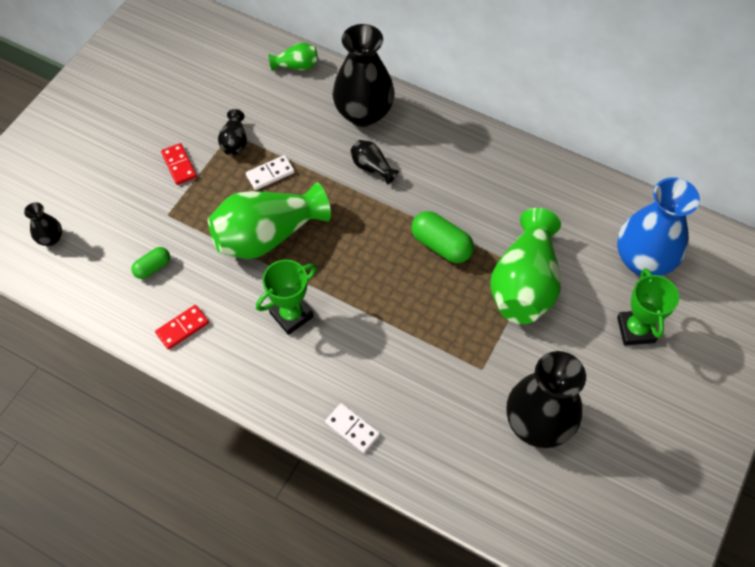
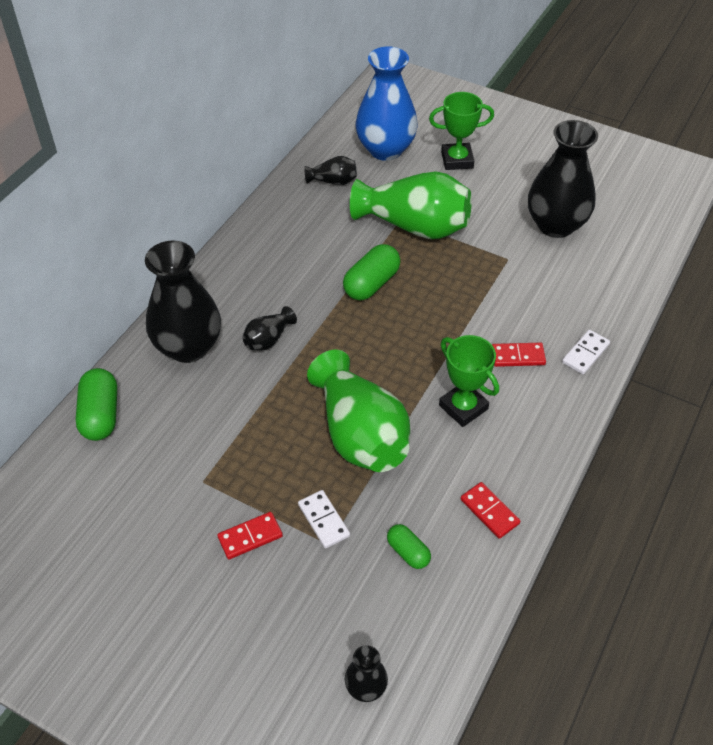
camera: 90 degrees left, 10 degrees down
(234, 142) = (217, 476): black vase -> black vase (333, 181)
(270, 174) = (271, 435): white domino -> white domino (324, 520)
(296, 66) = (101, 415): green vase -> green capsule
(350, 366) = (518, 356): none -> red domino

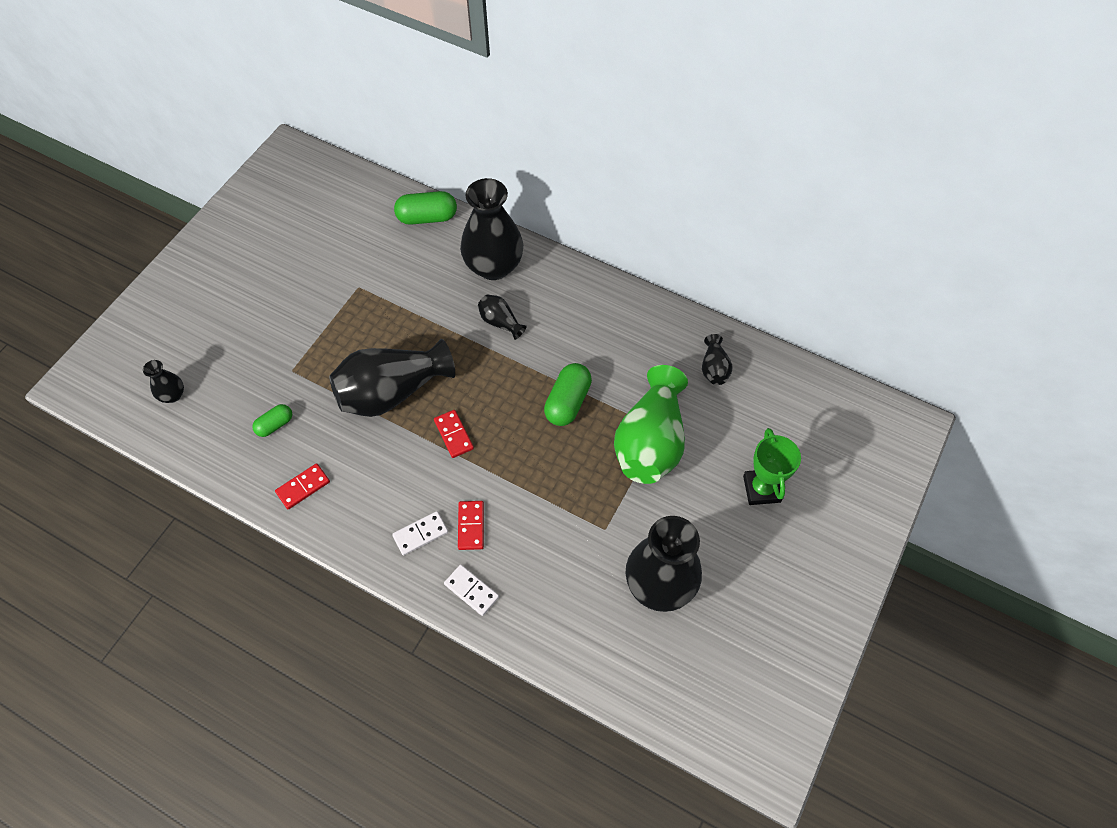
camera: 90 degrees right, 10 degrees up
(250, 537) = (305, 320): red domino -> red domino (454, 434)
(324, 520) = (312, 367): white domino -> white domino (420, 534)
(360, 434) = (392, 392): green vase -> black vase
(371, 284) = (567, 402): green capsule -> green capsule turned 75 degrees clockwise
(385, 149) = (771, 417): blue vase -> none
(463, 407) = (414, 474): green trophy -> none

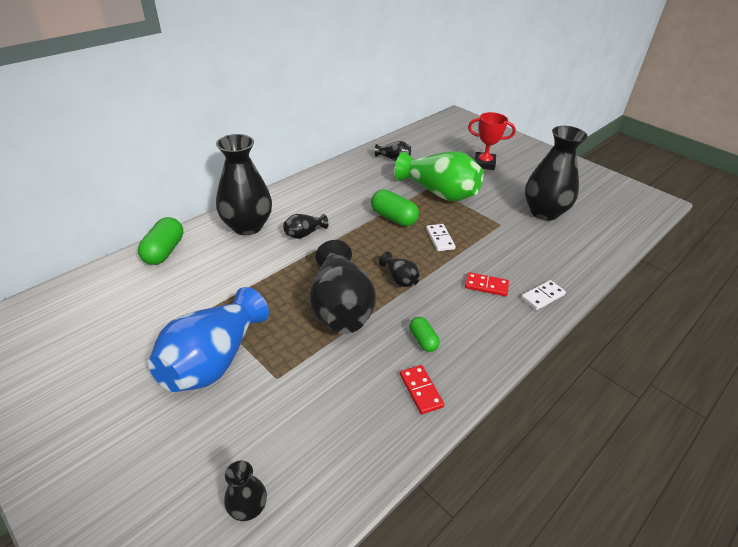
camera: 75 degrees left, 20 degrees down
(275, 425) = (338, 403): green capsule -> green capsule (423, 340)
(300, 317) = (213, 360): none -> blue vase
(420, 534) = (488, 316): white domino -> white domino (440, 239)
(454, 434) = (399, 279): red domino -> black vase
(761, 489) = (484, 164): green trophy -> red trophy

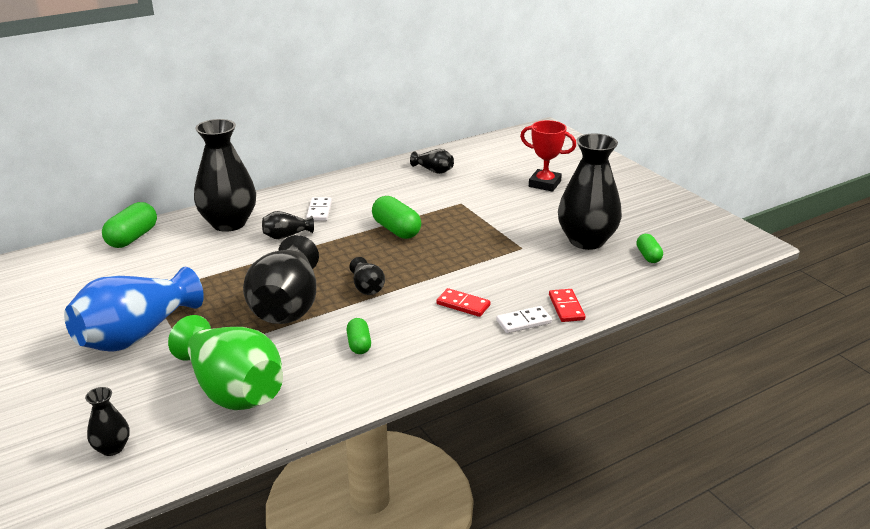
camera: 15 degrees right, 10 degrees down
(421, 390) = (330, 386): red domino -> red domino (566, 307)
(439, 192) = (467, 209): green vase -> green vase (232, 389)
(440, 239) = (438, 255): white domino -> white domino (319, 211)
(596, 221) = (648, 256): none -> green capsule

